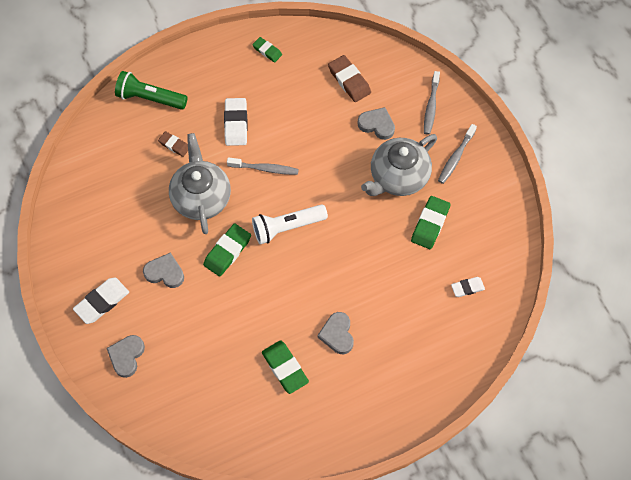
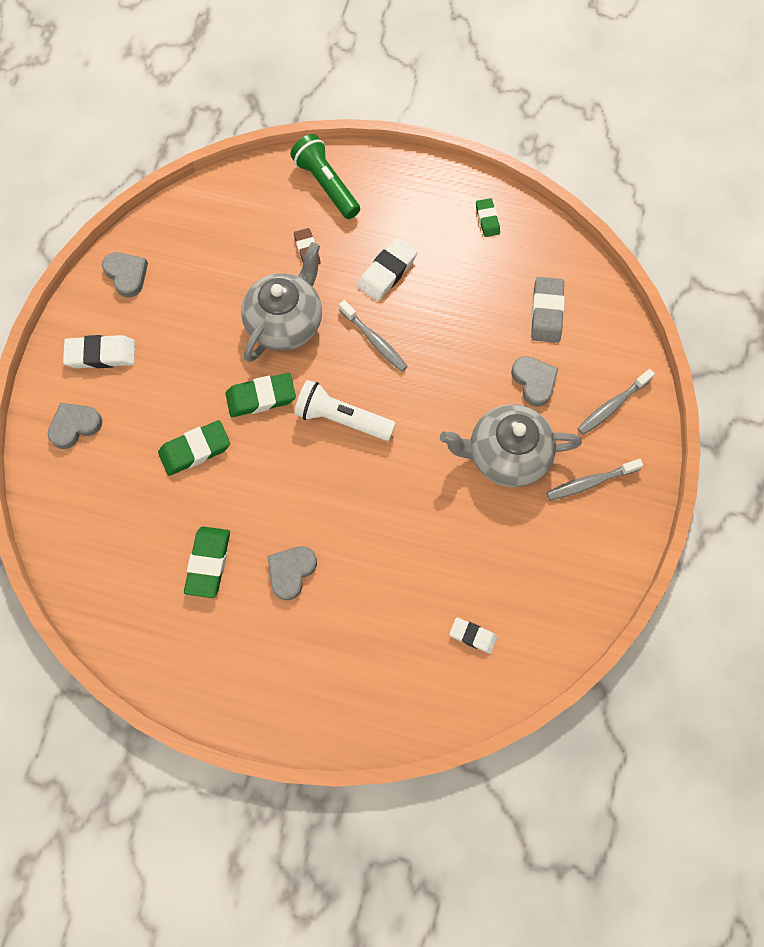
camera: 40 degrees right, 5 degrees up
(165, 272) = (183, 371): grey heart -> grey heart (126, 275)
(349, 81) = (546, 312): brown eraser -> grey eraser
(430, 224) = (495, 533): green eraser -> green eraser (195, 450)

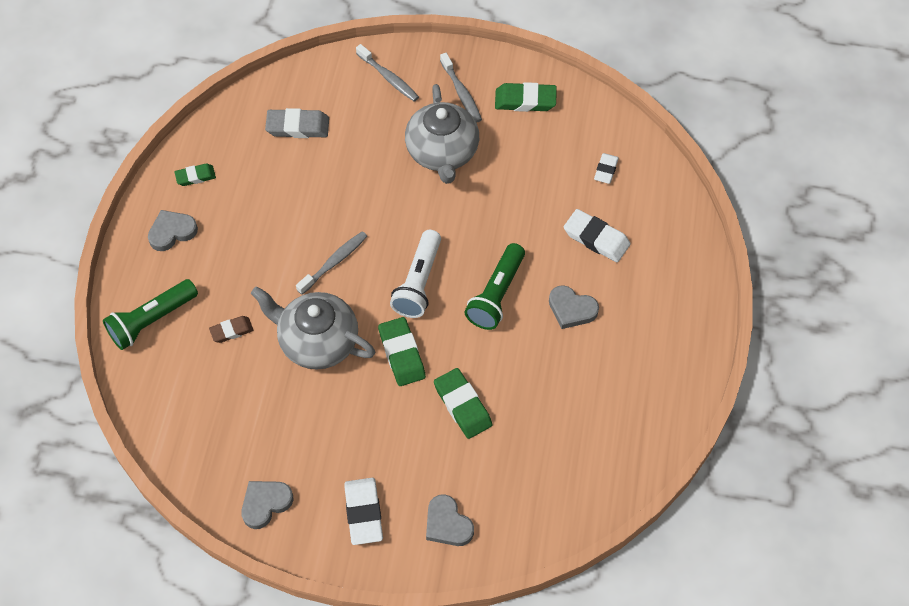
camera: 95 degrees left, 10 degrees down
(208, 563) = (573, 378): green eraser -> green eraser (525, 100)
(318, 494) = (496, 295): none -> green flashlight
(387, 272) = (257, 257): white eraser -> white eraser (596, 238)
(534, 381) = (369, 134): grey heart -> grey heart (172, 232)

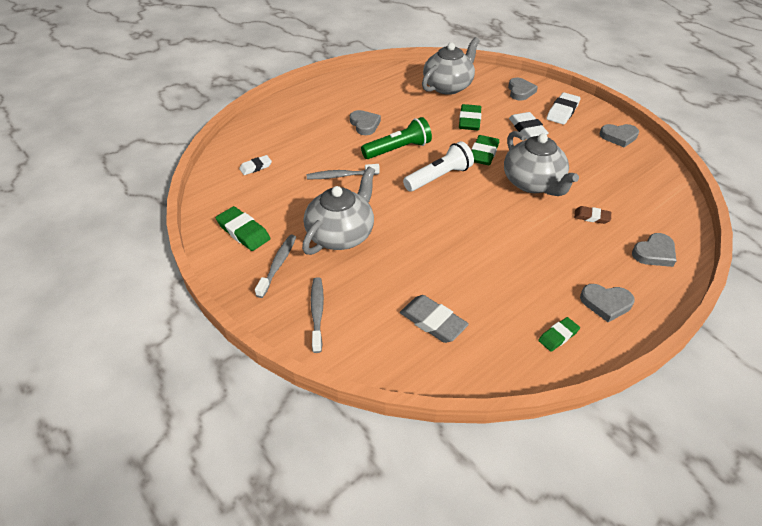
camera: 140 degrees left, 15 degrees down
(151, 320) = (654, 253): green flashlight -> grey heart
(195, 176) = (558, 336): green eraser -> green eraser turned 60 degrees counterclockwise
(334, 262) = (485, 215): grey toothbrush -> grey toothbrush (341, 176)
(548, 463) = (448, 86): none -> grey teapot
(596, 238) = (309, 143): white eraser -> white eraser (527, 129)

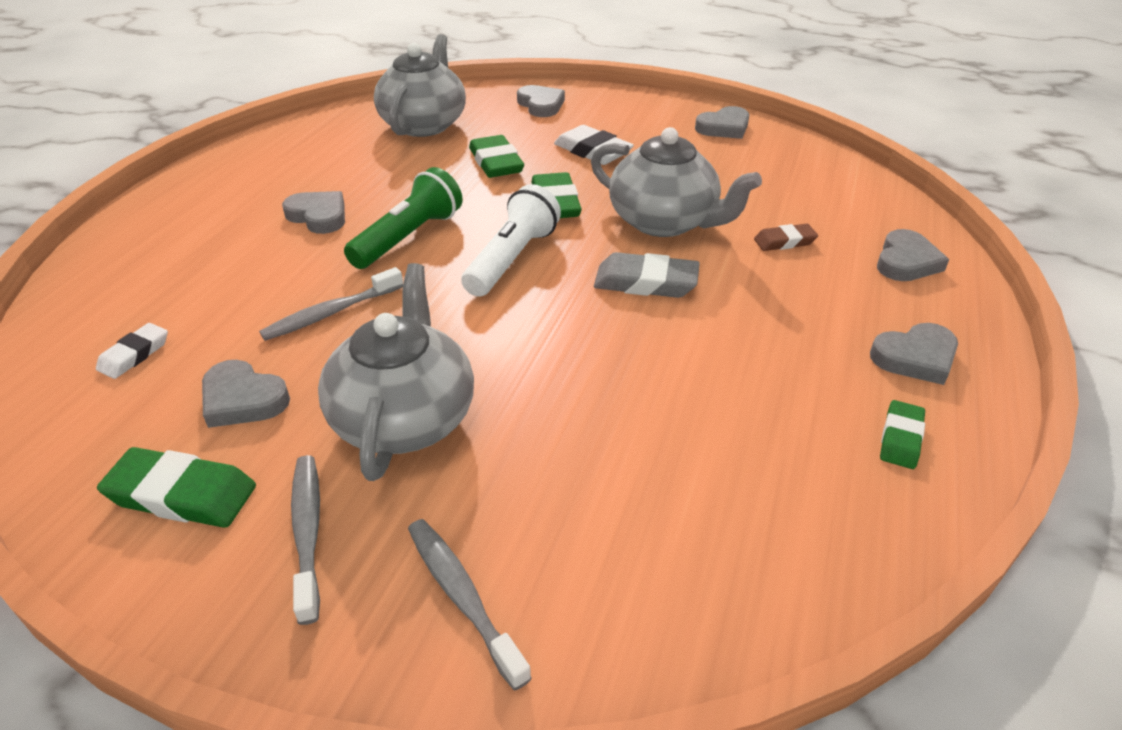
camera: 30 degrees left, 5 degrees down
(285, 202) = (243, 399): none -> grey heart
(433, 322) = (694, 507): grey eraser -> grey eraser (646, 282)
(562, 112) = (622, 116): white eraser -> none

